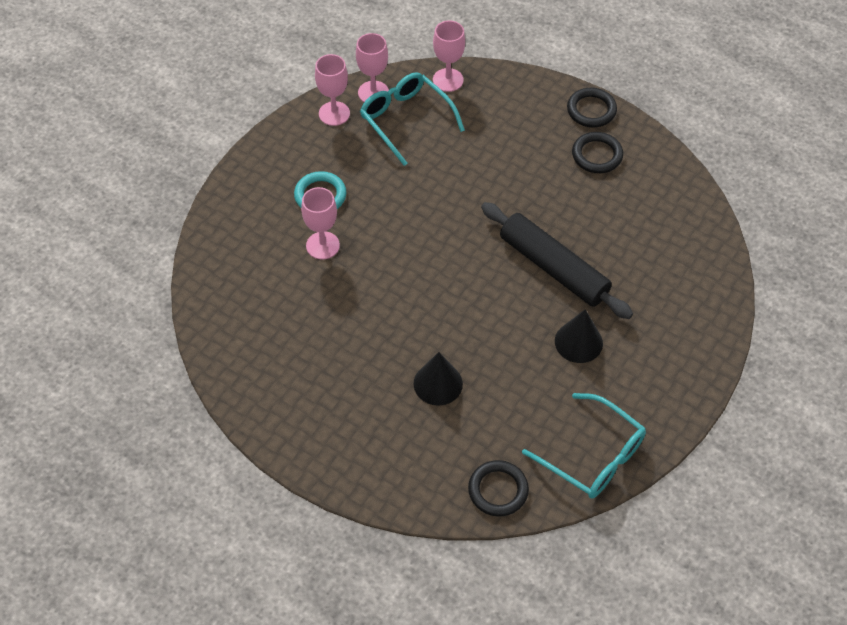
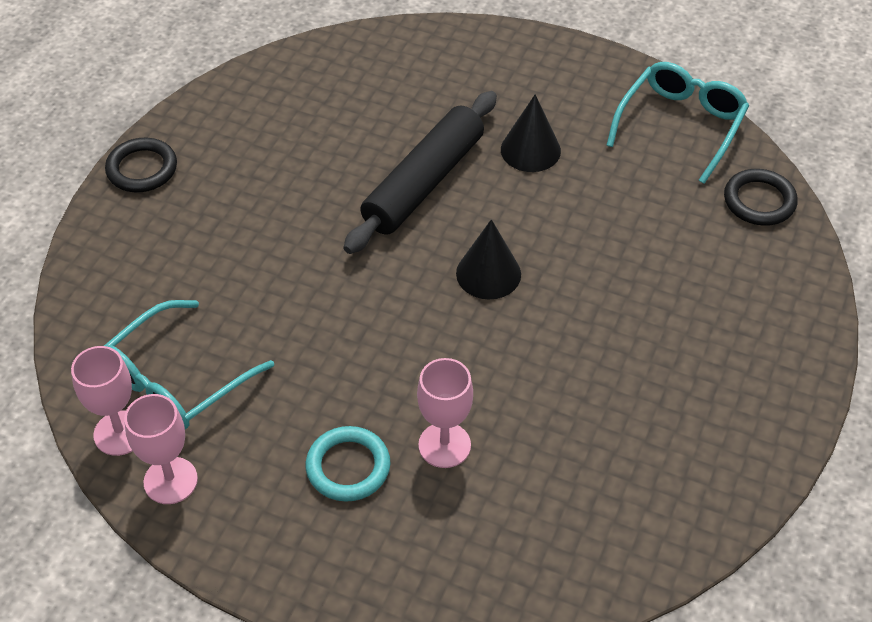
camera: 100 degrees left, 5 degrees down
(438, 383) = (636, 275): black cone -> black cone (488, 273)
(448, 80) = (88, 338): pink goblet -> none
(597, 155) = (225, 157): black ring -> none

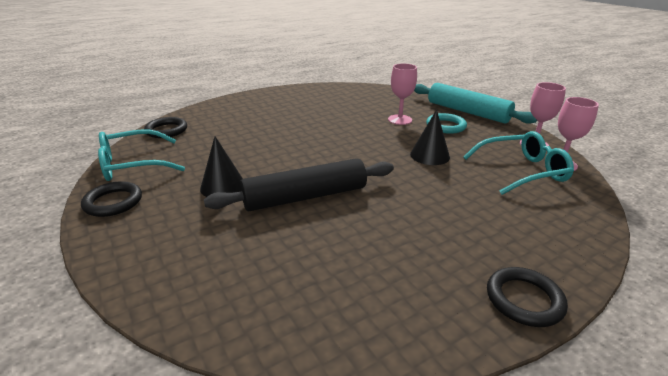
camera: 145 degrees left, 20 degrees down
(334, 563) = (467, 112): none -> turquoise rolling pin
(488, 273) = (321, 151): black cone -> black cone (429, 155)
(606, 77) = (113, 202): none -> black ring

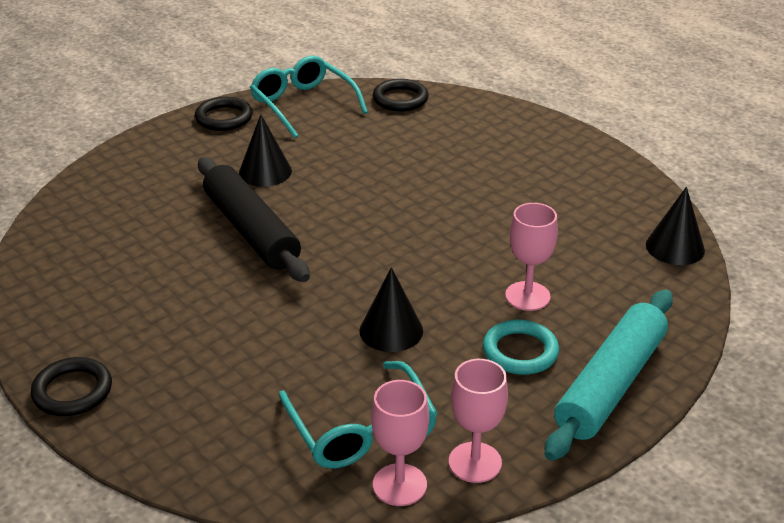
camera: 80 degrees right, 5 degrees up
(365, 89) = (675, 247): none -> black cone

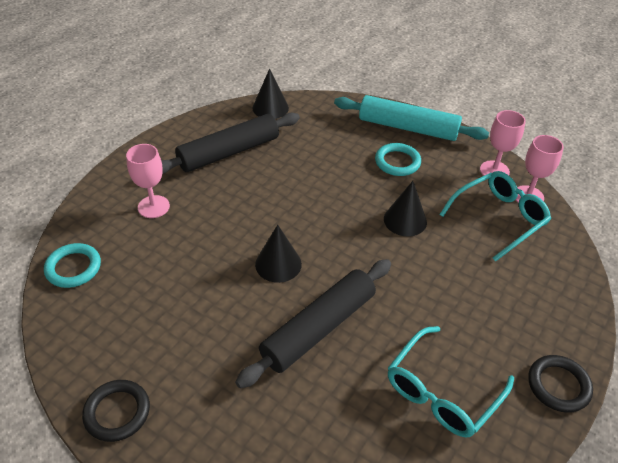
camera: 105 degrees left, 10 degrees up
(265, 172) = (222, 343): black cone -> black cone (278, 264)
(303, 104) = (85, 345): turquoise glasses -> turquoise glasses (442, 392)
(400, 99) = (73, 268): black ring -> turquoise ring
(527, 296) = (343, 163): pink goblet -> pink goblet (153, 207)
(569, 201) = (229, 152): none -> black rolling pin

